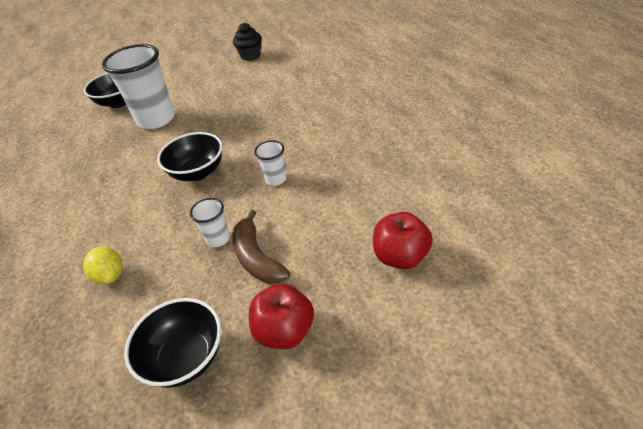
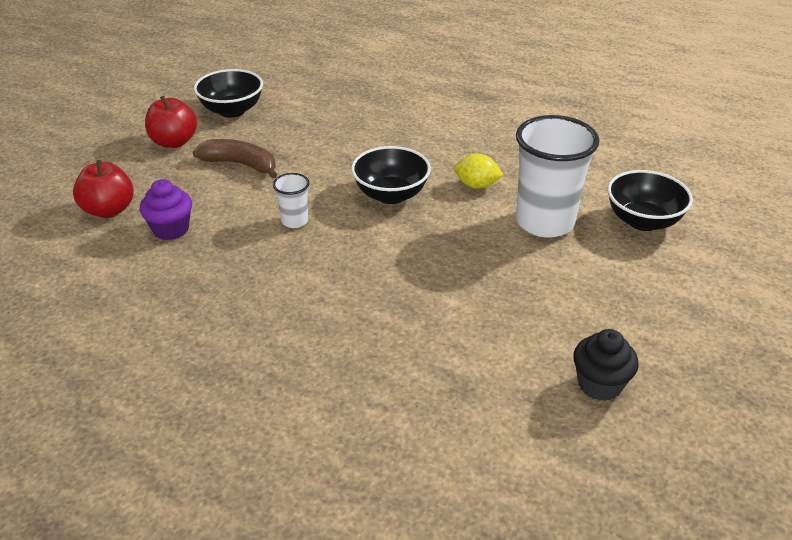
camera: 135 degrees right, 5 degrees down
(110, 275) = (349, 115): yellow lemon -> yellow lemon (476, 185)
(218, 239) = (291, 162): white cup -> none
(362, 210) = (171, 229): none -> purple cupcake

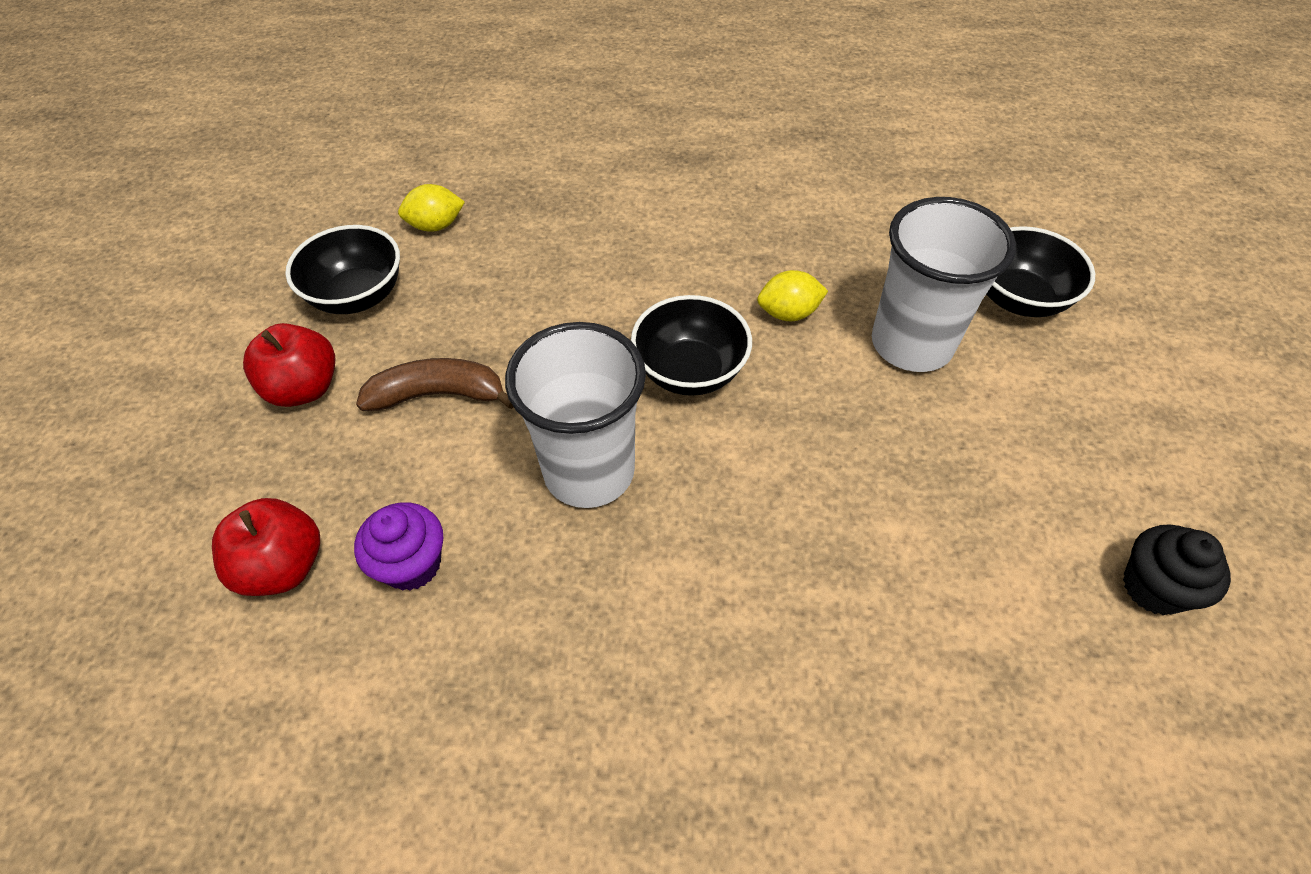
camera: 25 degrees left, 15 degrees up
(294, 221) = (589, 471): white cup -> white cup, size x2.16
(299, 90) = (436, 226): none -> yellow lemon

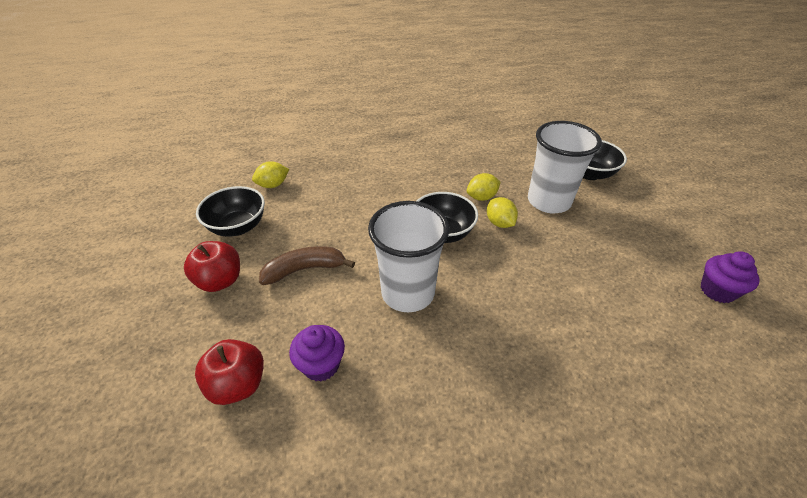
camera: 15 degrees left, 10 degrees down
(800, 371) = (499, 223): none -> yellow lemon
(1153, 587) = (717, 291): black cupcake -> purple cupcake

